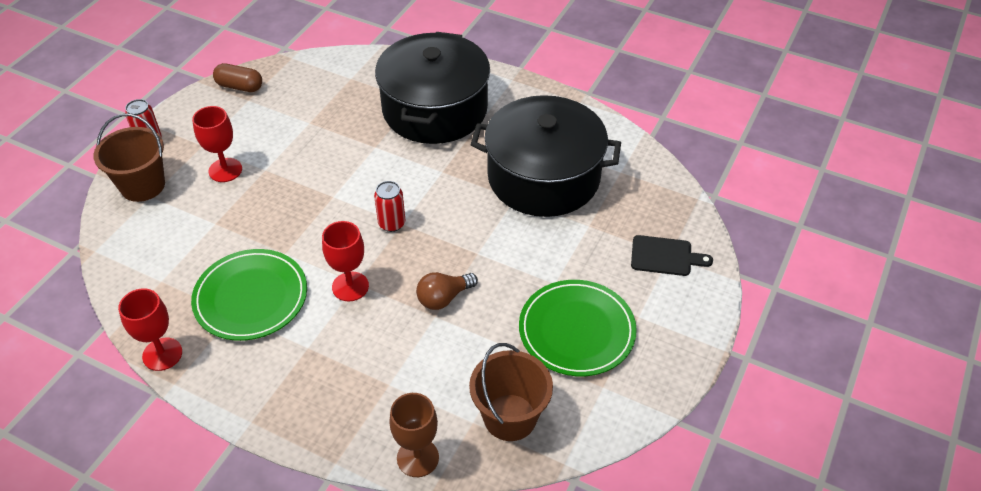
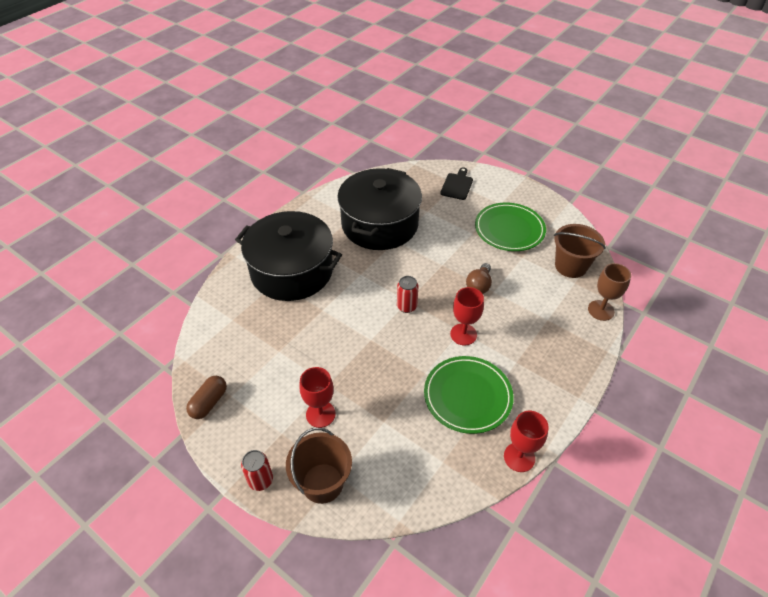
camera: 80 degrees left, 0 degrees up
(444, 298) = (479, 285): brown light bulb -> brown light bulb turned 45 degrees clockwise

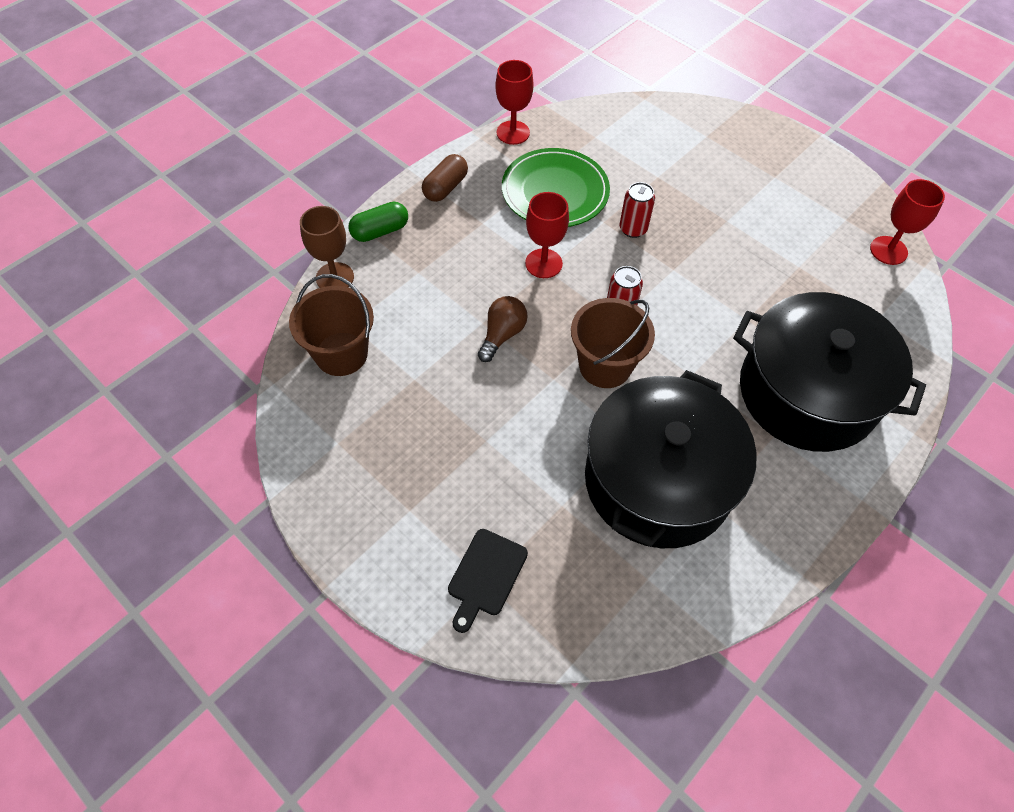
camera: 175 degrees left, 10 degrees up
(209, 402) = (871, 214): brown capsule -> brown capsule (445, 187)
(260, 480) = (788, 139): red can -> red can (633, 229)
(320, 414) = (732, 190): red goblet -> red goblet (888, 250)
(322, 483) = (722, 131): brown bucket -> brown bucket (605, 366)
(509, 229) = (415, 441): green plate -> none
(588, 347) = (380, 231): none -> green capsule

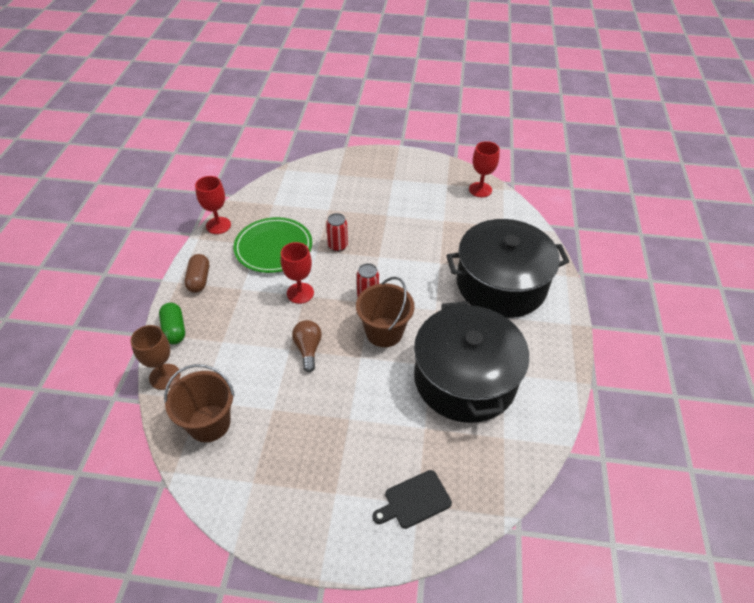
camera: 35 degrees left, 10 degrees down
(380, 231) = (174, 330): green capsule -> green capsule turned 45 degrees counterclockwise
(486, 576) = (414, 500): black cutting board -> black cutting board turned 75 degrees clockwise

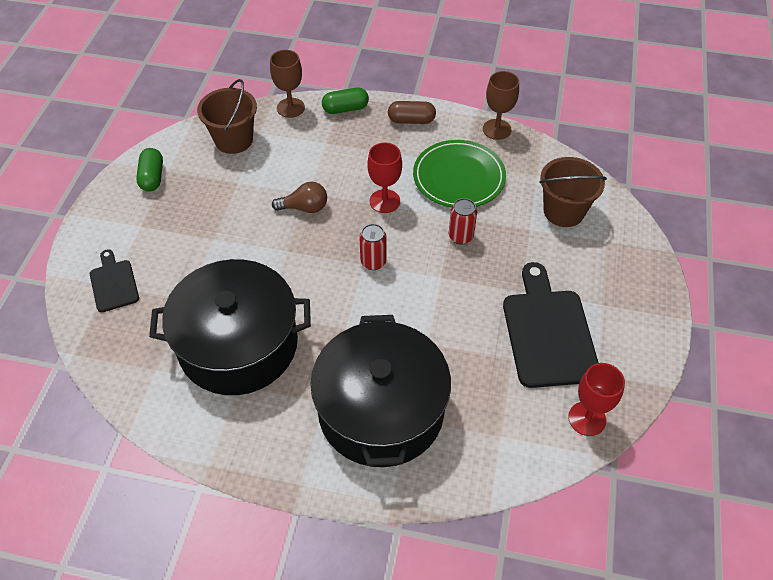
camera: 95 degrees right, 5 degrees up
(218, 225) = (497, 129): red goblet -> brown goblet
(262, 497) = (152, 177): none -> green capsule
(384, 332) = (317, 274): brown bucket -> brown bucket (563, 211)
(420, 203) = (548, 332): none -> black cutting board

